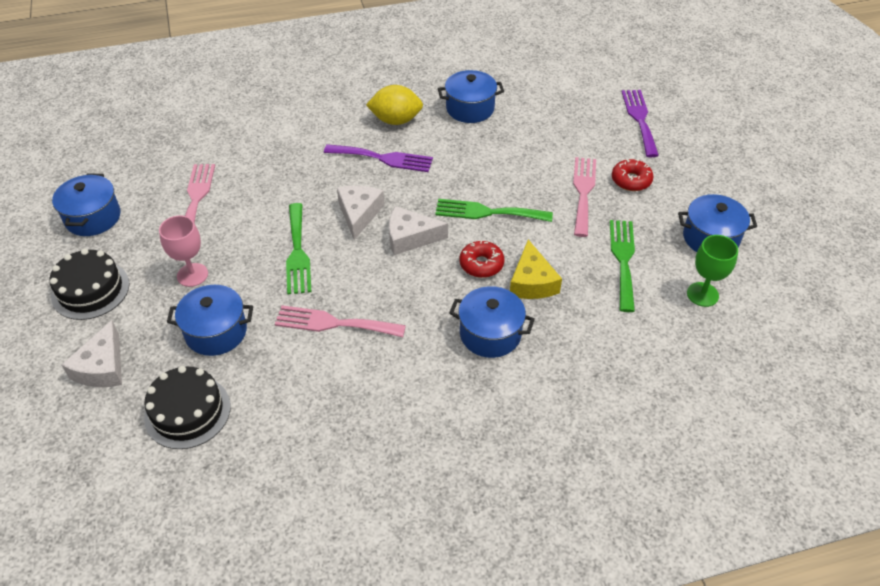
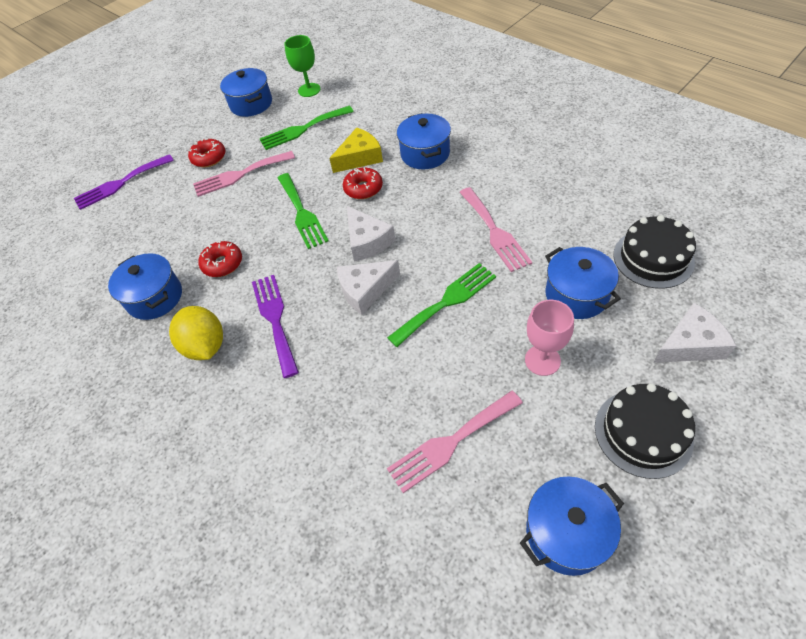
camera: 115 degrees left, 5 degrees up
(471, 149) = (223, 264): none -> red donut

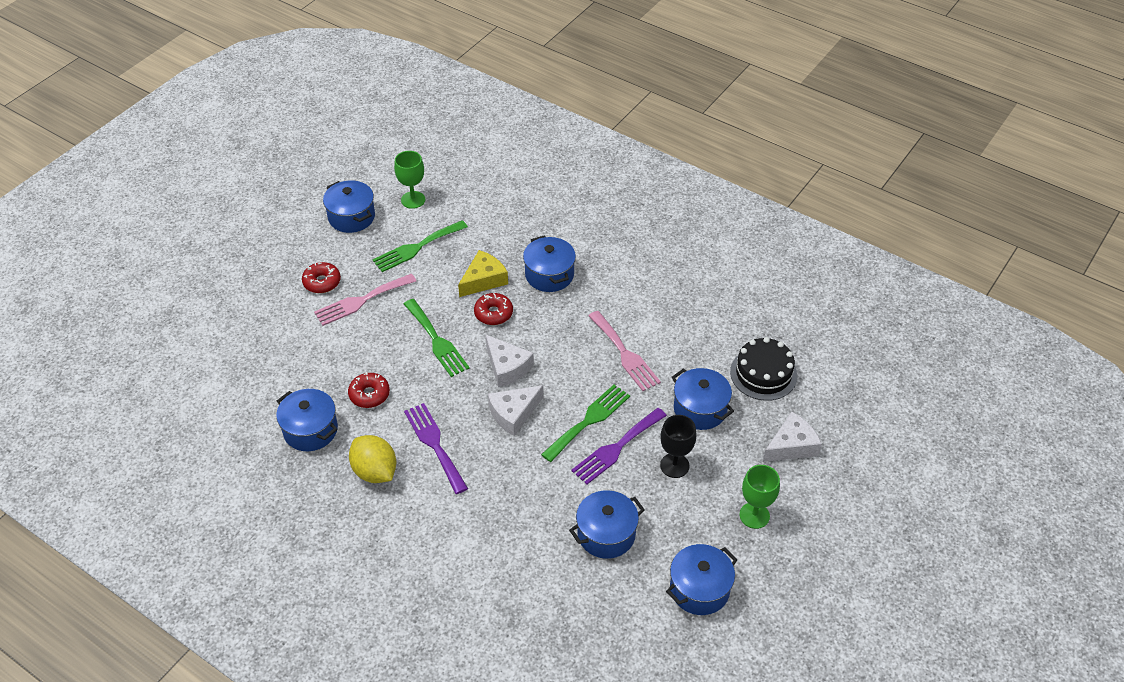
camera: 15 degrees left, 5 degrees down
(120, 183) = (231, 313): purple fork -> purple fork (616, 448)
(451, 442) = (606, 534): pink fork -> blue pot
(542, 360) = (674, 465): pink goblet -> black goblet
(643, 433) = (754, 515): black cake -> green goblet

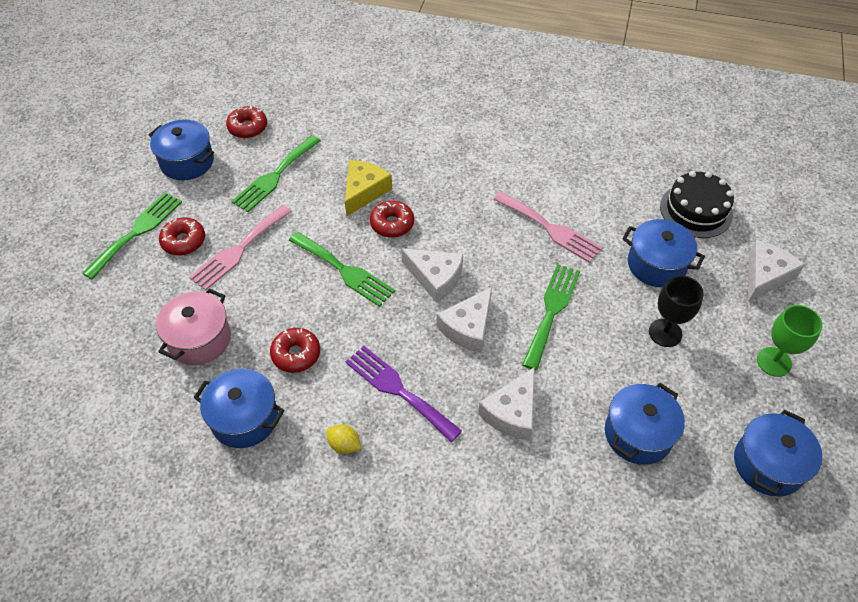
camera: 20 degrees left, 5 degrees up
(289, 265) = (137, 232): none -> green fork
(302, 362) = (199, 339): none -> pink pot
(375, 471) = (344, 445): yellow lemon -> yellow lemon, size x0.52
(413, 200) = (248, 127): green goblet -> red donut
(514, 487) = (512, 412): none -> white cheese
(549, 275) = (430, 168): blue pot -> none
(616, 448) = (596, 332): purple fork -> none

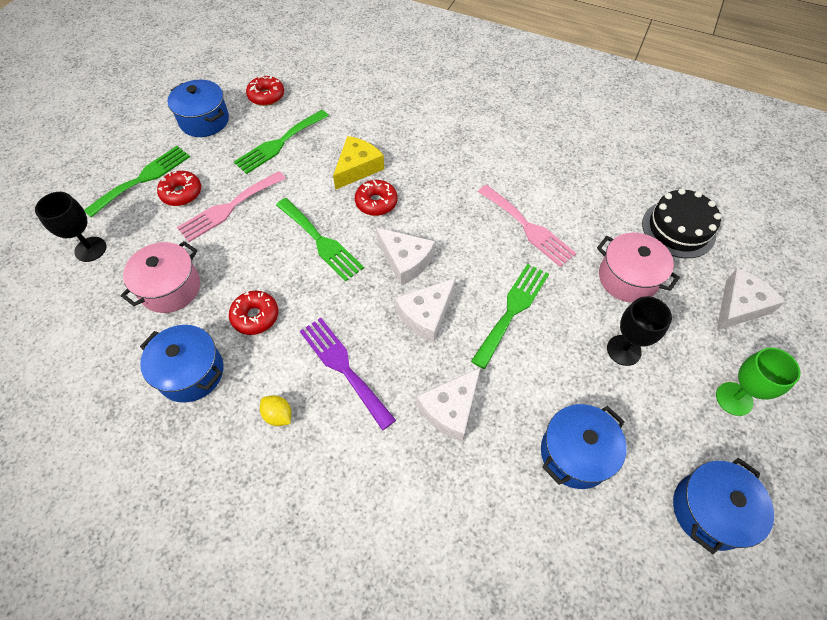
camera: 10 degrees right, 5 degrees up
(101, 312) = (90, 249): none -> black goblet
(656, 265) = (627, 278): blue pot -> pink pot

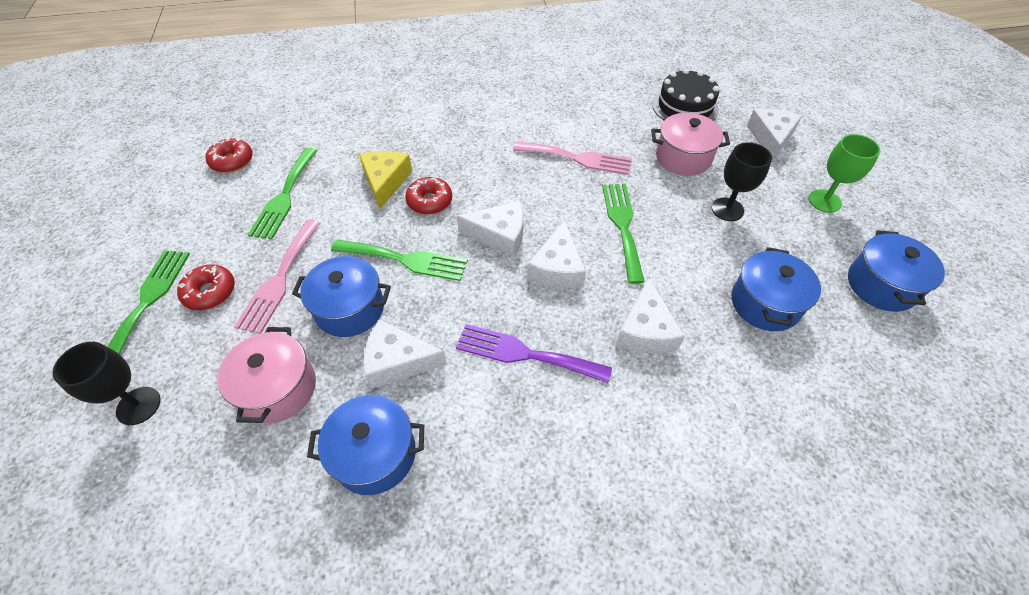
camera: 35 degrees left, 5 degrees down
(204, 121) = (177, 213): blue pot -> blue pot (350, 309)
(255, 316) = (398, 361): red donut -> white cheese
(278, 415) = (502, 434): yellow lemon -> none

